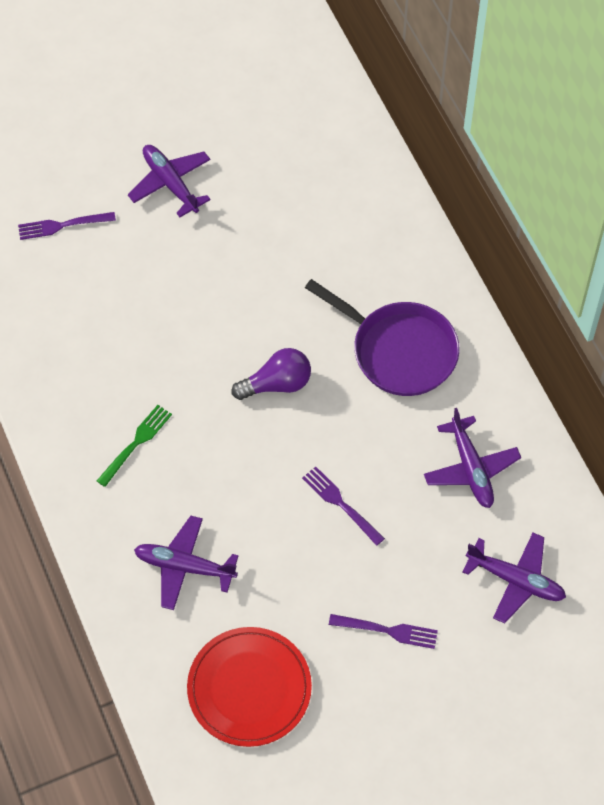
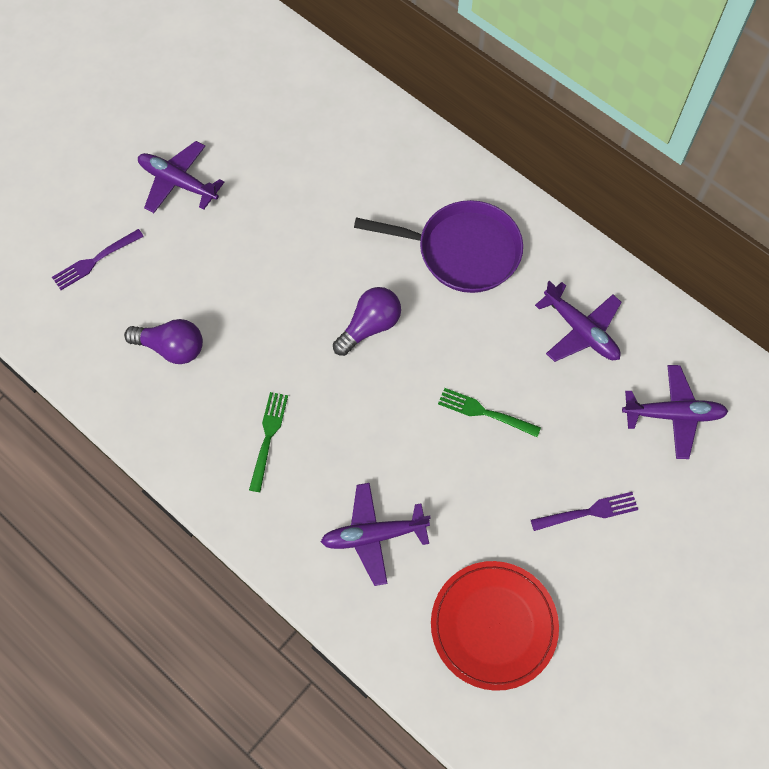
camera: 25 degrees left, 5 degrees up
(91, 330) = (172, 348): none -> purple light bulb
(340, 503) = (484, 412): purple fork -> green fork

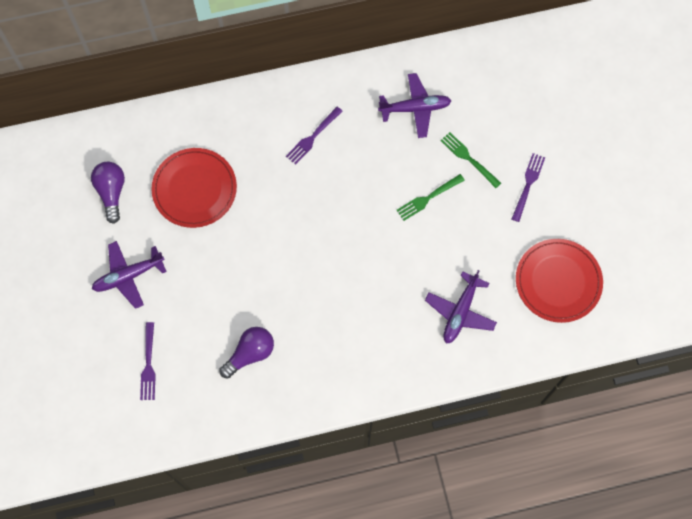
camera: 55 degrees left, 5 degrees up
(268, 437) = (354, 332): green fork -> green fork (468, 158)
(316, 180) = (194, 189): none -> red plate
(370, 326) = (323, 225): purple light bulb -> purple light bulb (111, 192)
(462, 251) = (312, 137): purple pan -> purple fork
(673, 415) = (503, 97): purple plane -> none

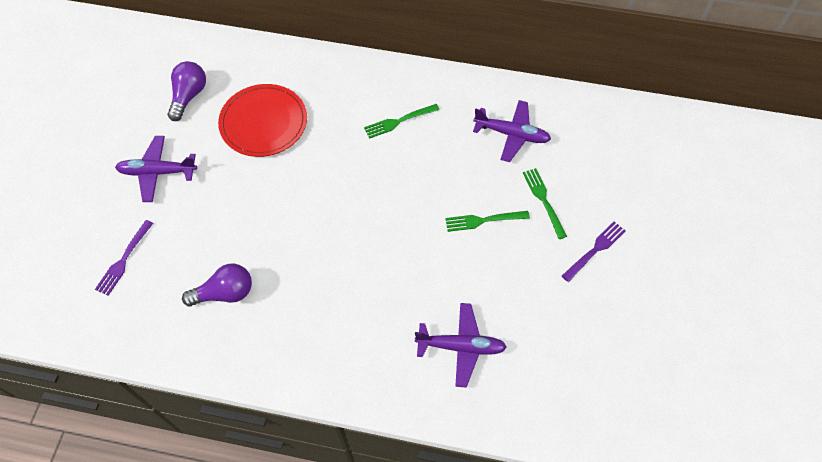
camera: 25 degrees right, 10 degrees down
(312, 137) = (398, 121): purple fork -> green fork
(460, 312) = (461, 347): purple plane -> purple plane turned 135 degrees counterclockwise
(558, 281) = (584, 362): red plate -> none

